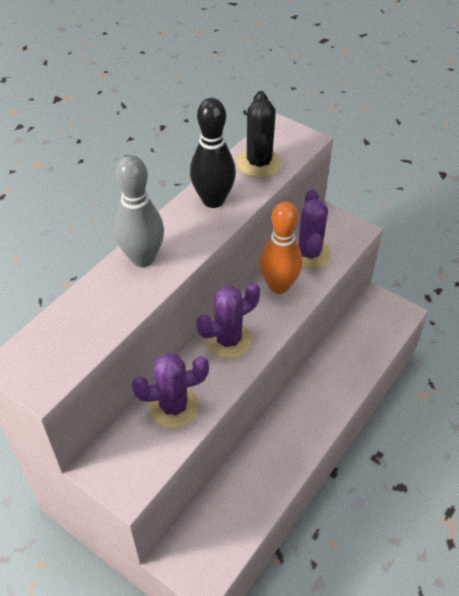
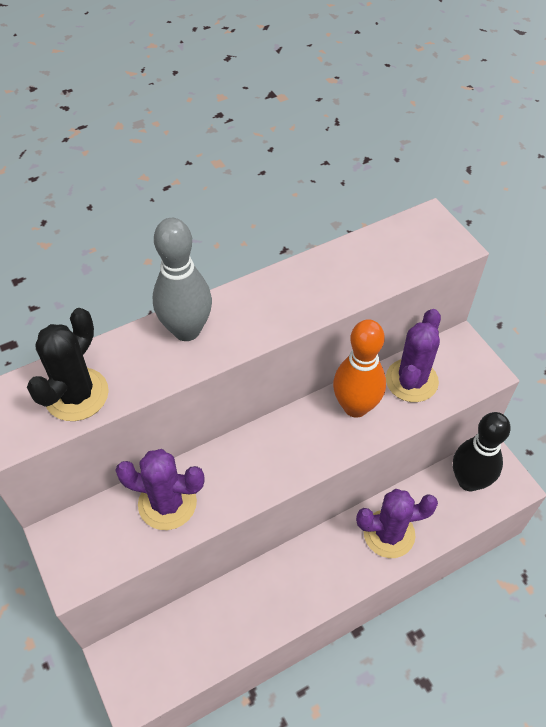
camera: 25 degrees right, 5 degrees up
(213, 200) = (301, 287): black bowling pin -> black bowling pin (469, 481)
(228, 340) = (265, 450): purple cactus -> purple cactus (389, 534)
(259, 163) = (379, 258): black cactus -> black cactus (76, 394)

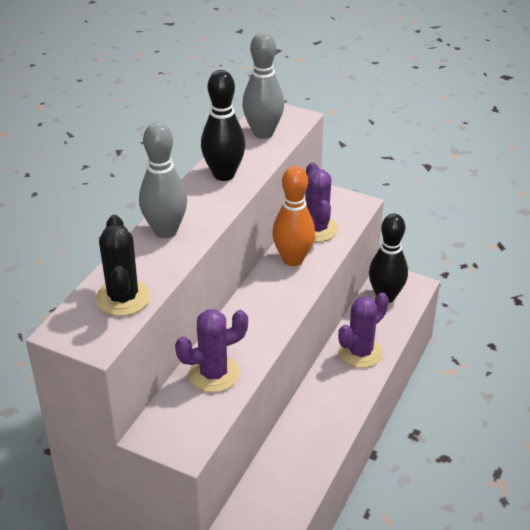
camera: 35 degrees left, 15 degrees down
(306, 285) = (224, 174): none -> black bowling pin
(395, 249) = (263, 133): none -> grey bowling pin

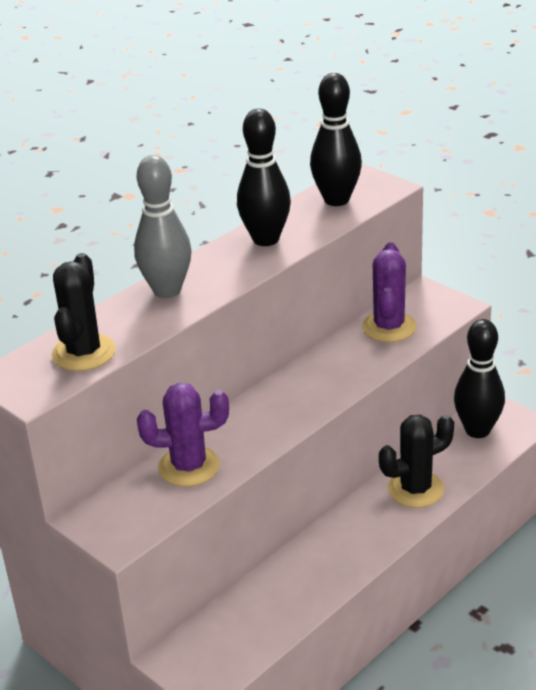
camera: 20 degrees right, 5 degrees down
(263, 133) = (336, 200): grey bowling pin -> black bowling pin
(293, 259) = (343, 357): orange bowling pin -> none
(360, 352) = (415, 489): purple cactus -> black cactus

